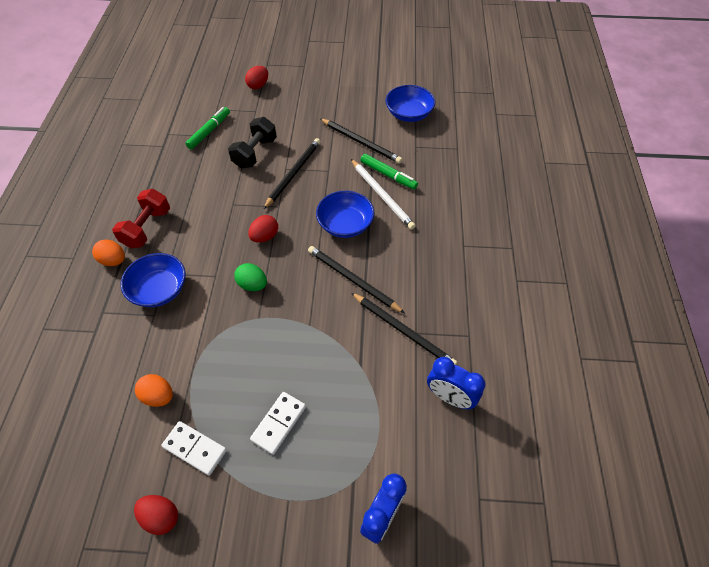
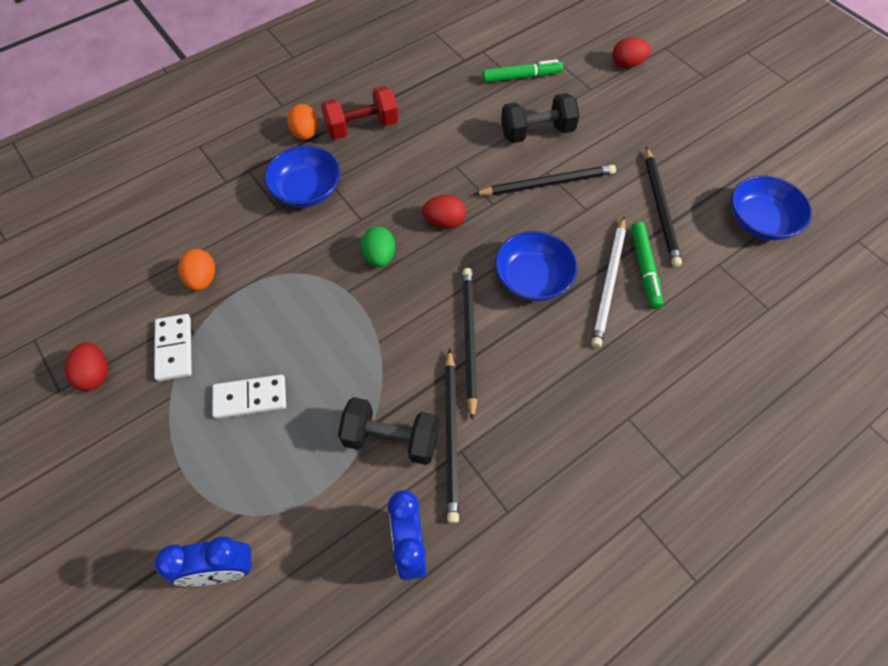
camera: 50 degrees right, 5 degrees up
(378, 362) = (391, 439): none -> black dumbbell

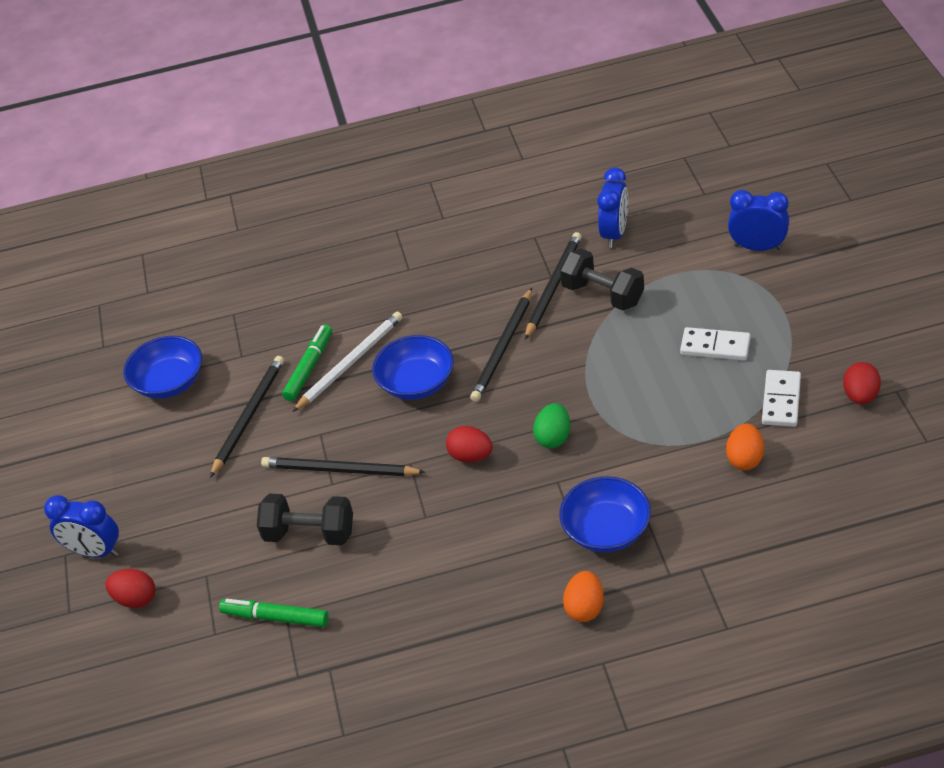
camera: 150 degrees left, 15 degrees down
(362, 127) = (510, 598): red dumbbell -> none
(685, 83) = (95, 551): none -> blue clock

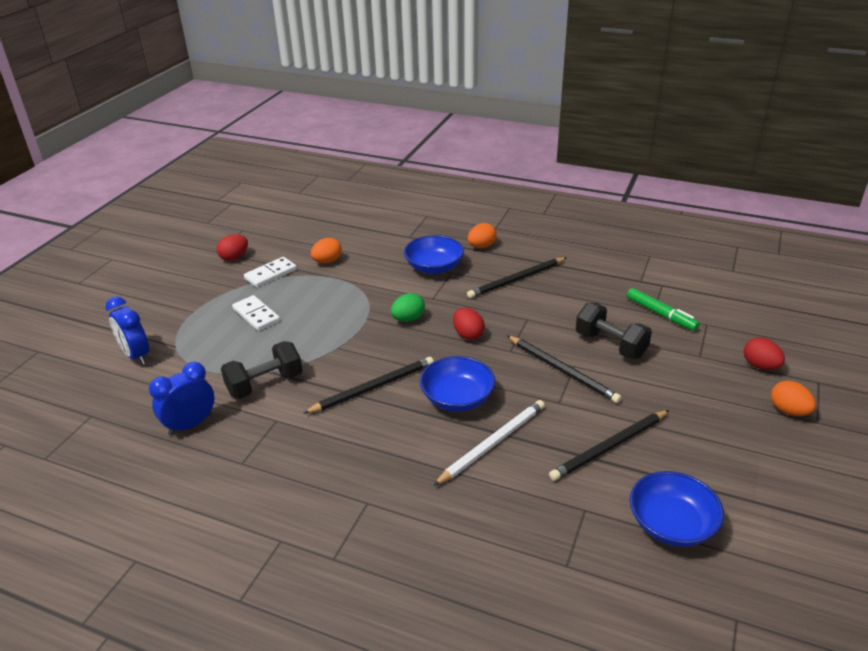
camera: 150 degrees left, 10 degrees down
(95, 551) = (788, 411): blue clock -> orange egg
(309, 367) = (530, 460): green marker -> none
(350, 363) = (493, 443): white pencil -> white pencil turned 150 degrees clockwise
(553, 286) = (285, 411): black pencil -> black pencil (516, 280)
(602, 294) = (265, 384): black dumbbell -> black dumbbell turned 75 degrees clockwise

